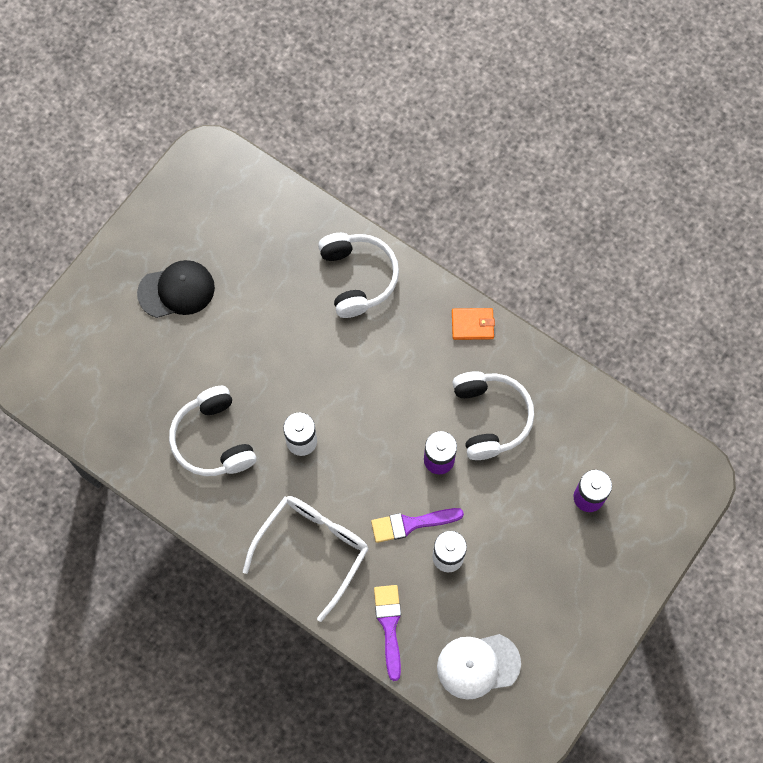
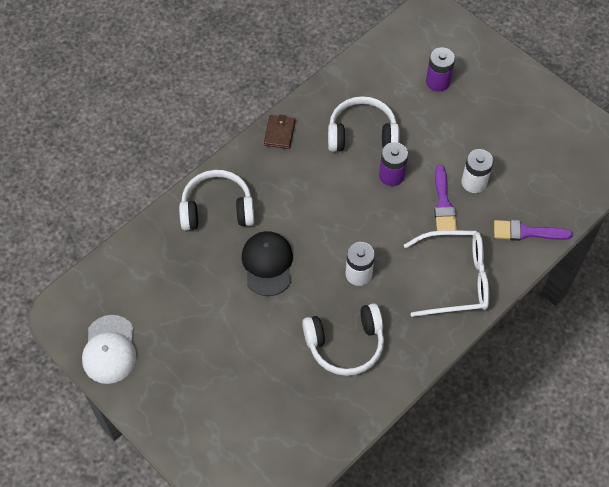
camera: 80 degrees left, 10 degrees down
(176, 290) = (193, 357): black cap -> black cap (267, 264)
(313, 549) = (455, 279): white glasses -> white glasses turned 135 degrees clockwise
(472, 325) = (279, 133): orange wallet -> brown wallet
(478, 665) = (563, 176): white cap -> white cap (109, 350)

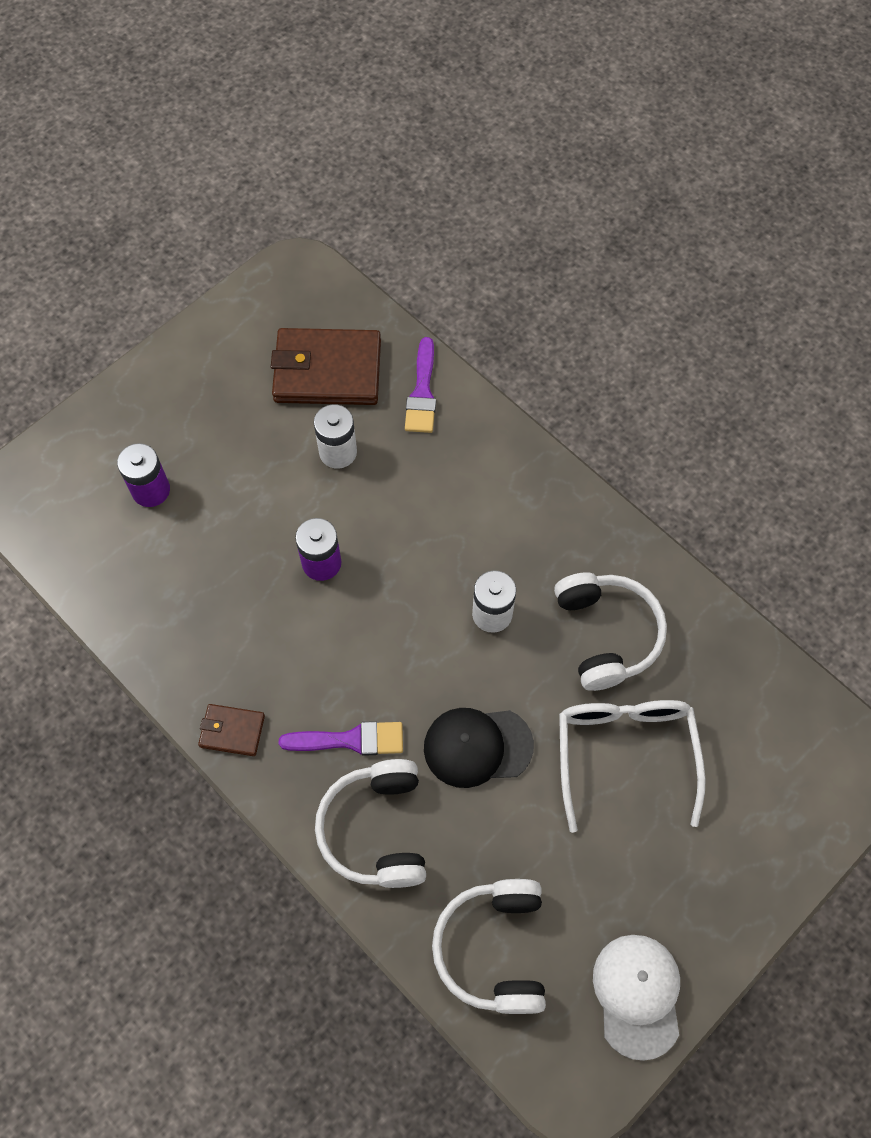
camera: 90 degrees left, 5 degrees up
(109, 350) = (637, 995): white cap -> white cap turned 90 degrees counterclockwise
(362, 134) = (243, 603): white headphones -> white headphones (494, 948)
(443, 203) = (373, 494): purple brush -> purple brush (350, 740)
(455, 279) = (497, 485): white glasses -> white glasses (625, 753)
(537, 174) = (327, 371): none -> brown wallet

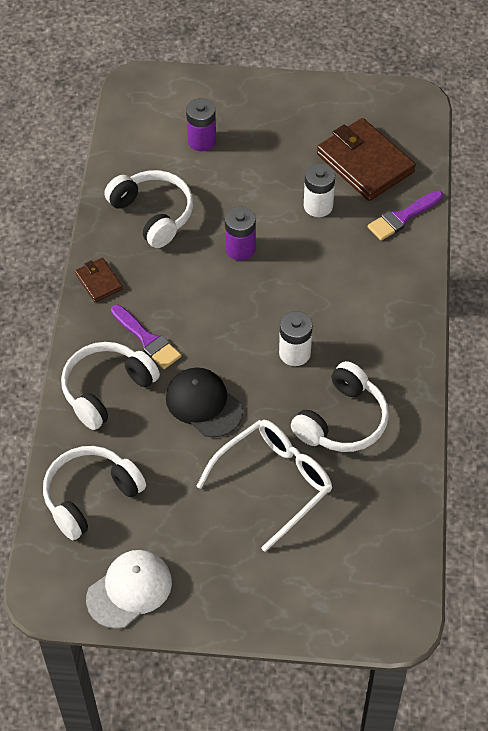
camera: 50 degrees right, 10 degrees down
(197, 610) = (153, 214): none -> white headphones

